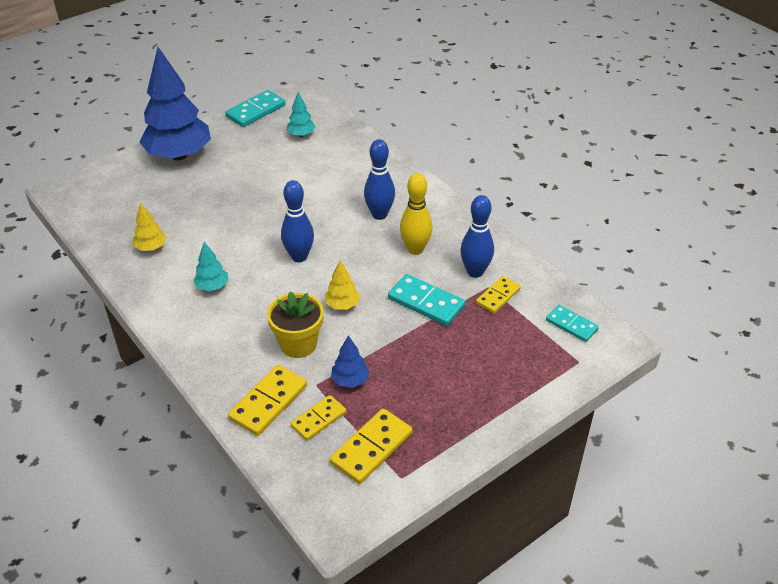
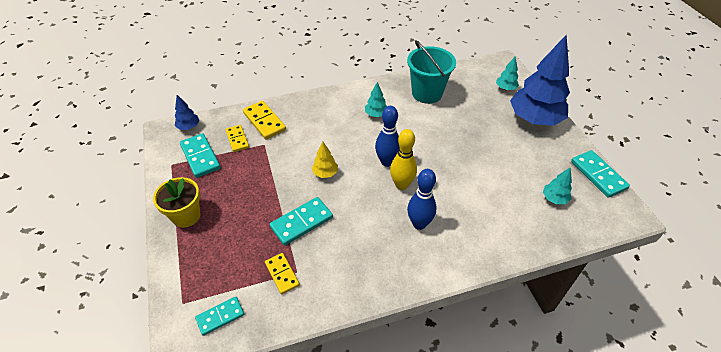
camera: 110 degrees right, 5 degrees up
(122, 182) = (505, 88): none -> turquoise tree
(151, 247) = (427, 93): yellow tree -> turquoise bucket
(298, 344) = (302, 143): yellow flower pot -> yellow flower pot (186, 216)
(350, 380) = (256, 160): blue tree -> blue tree (189, 127)
(371, 448) = (200, 157): yellow domino -> turquoise domino
(415, 249) = (365, 235): yellow bowling pin -> yellow bowling pin (402, 185)
(475, 272) = (318, 268): blue bowling pin -> none

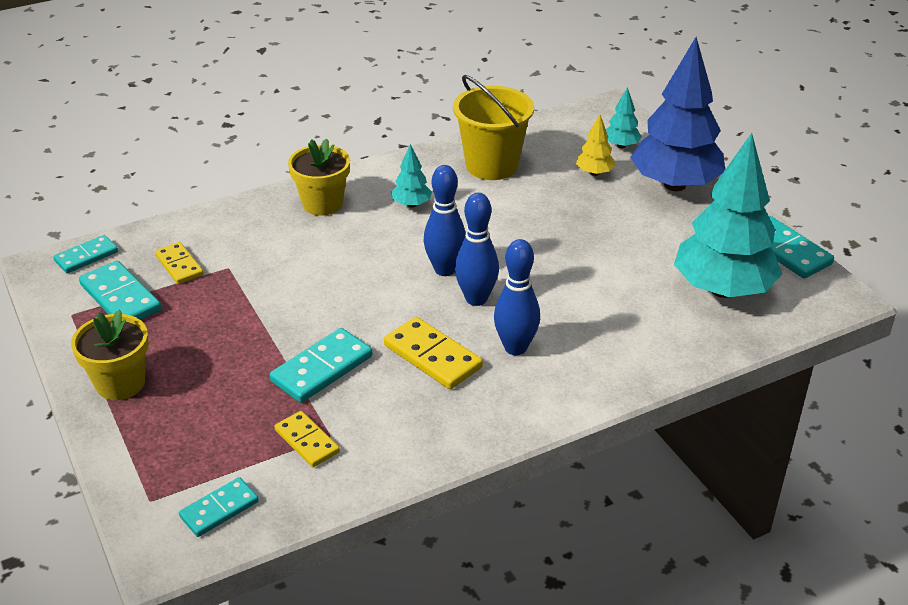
camera: 10 degrees left, 10 degrees down
(189, 127) = (86, 256): blue tree -> turquoise domino
(264, 121) = (220, 234): yellow domino -> yellow domino (433, 356)
(325, 108) = (322, 203): none -> yellow flower pot
(325, 173) = (345, 297): yellow tree -> yellow tree (594, 173)
(402, 185) = (476, 299): yellow bowling pin -> blue bowling pin
(427, 93) = (492, 165): turquoise bucket -> yellow bucket
(554, 199) = (722, 290): turquoise tree -> turquoise tree, size x2.34

